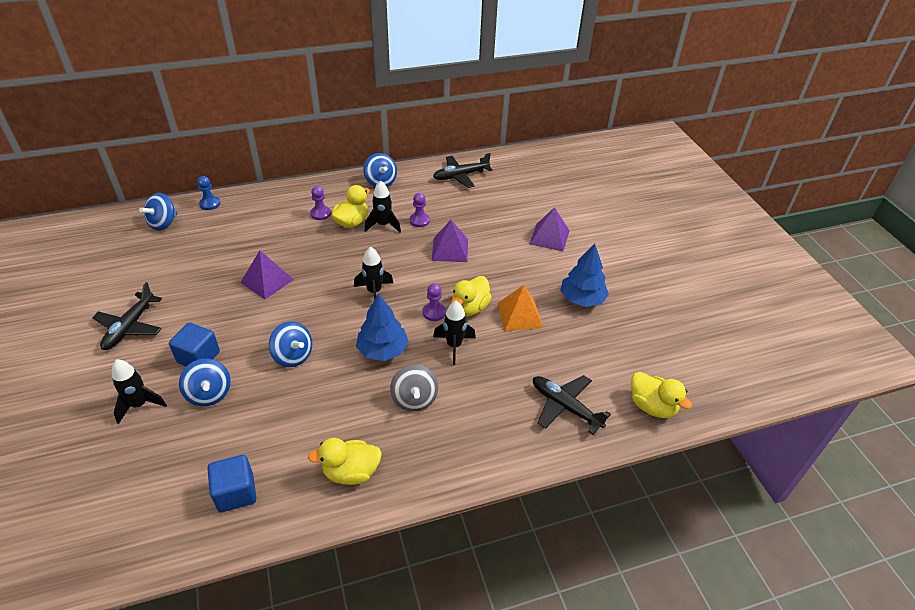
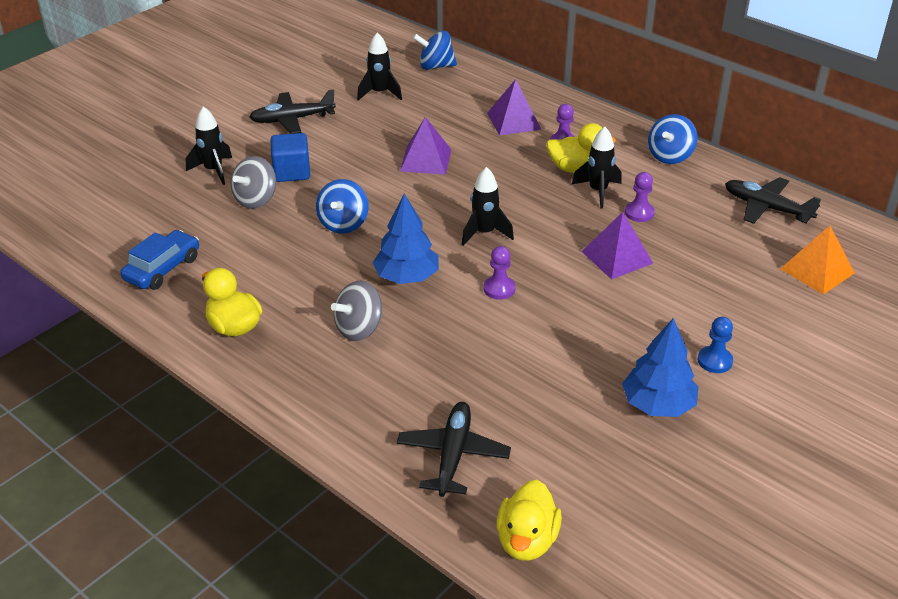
camera: 60 degrees right, 5 degrees down
(209, 394) = (256, 200): blue spinning top -> grey spinning top
(210, 204) = (493, 75): blue pawn -> blue pawn (714, 361)
(236, 493) = (162, 269): blue cube -> blue car
(454, 346) = (463, 325): black rocket -> black rocket (380, 93)
(469, 308) = (535, 313): yellow duck -> none
(519, 315) = (567, 359): orange pyramid -> orange pyramid (817, 271)
(549, 237) = (745, 330): purple pyramid -> purple pyramid (513, 121)

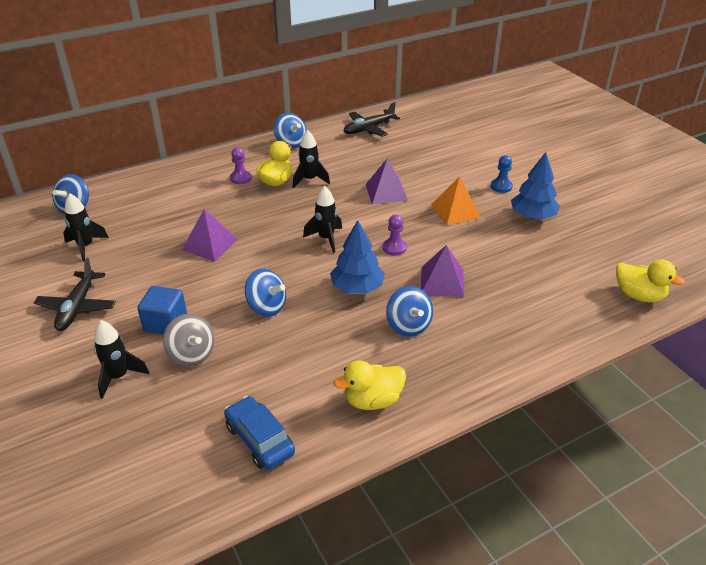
camera: 70 degrees left, 0 degrees up
(359, 329) = (408, 325): grey spinning top -> blue spinning top
(453, 455) = (558, 308): black plane -> none
(513, 121) = (193, 191): purple pyramid -> purple pyramid (442, 281)
(639, 213) = (344, 171): purple pawn -> none
(817, 271) = (436, 132): orange pyramid -> orange pyramid (455, 211)

